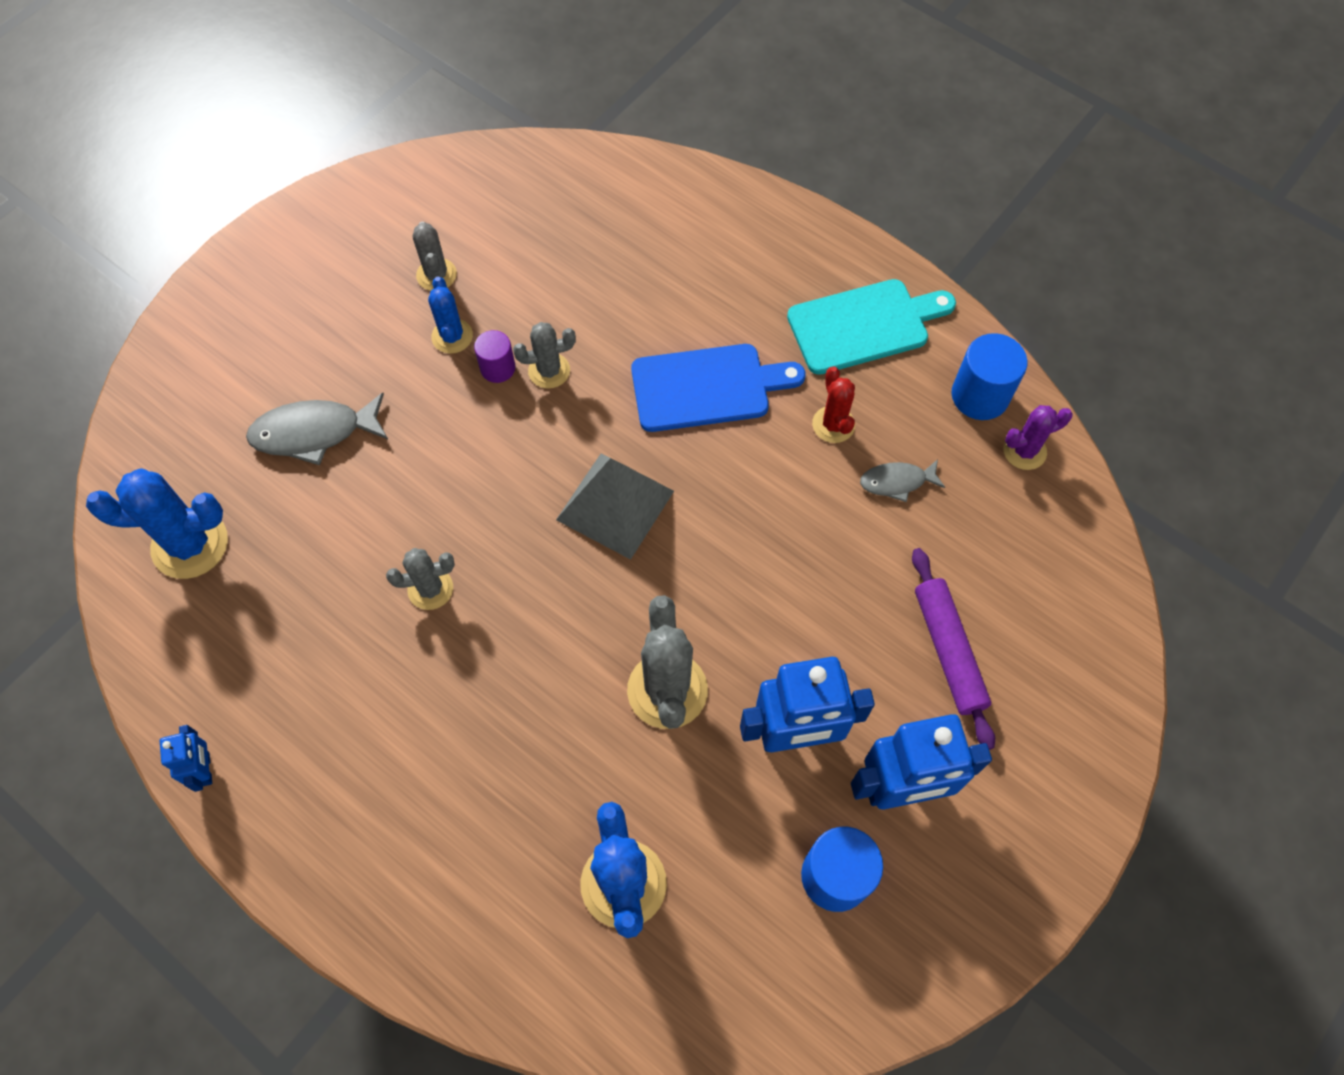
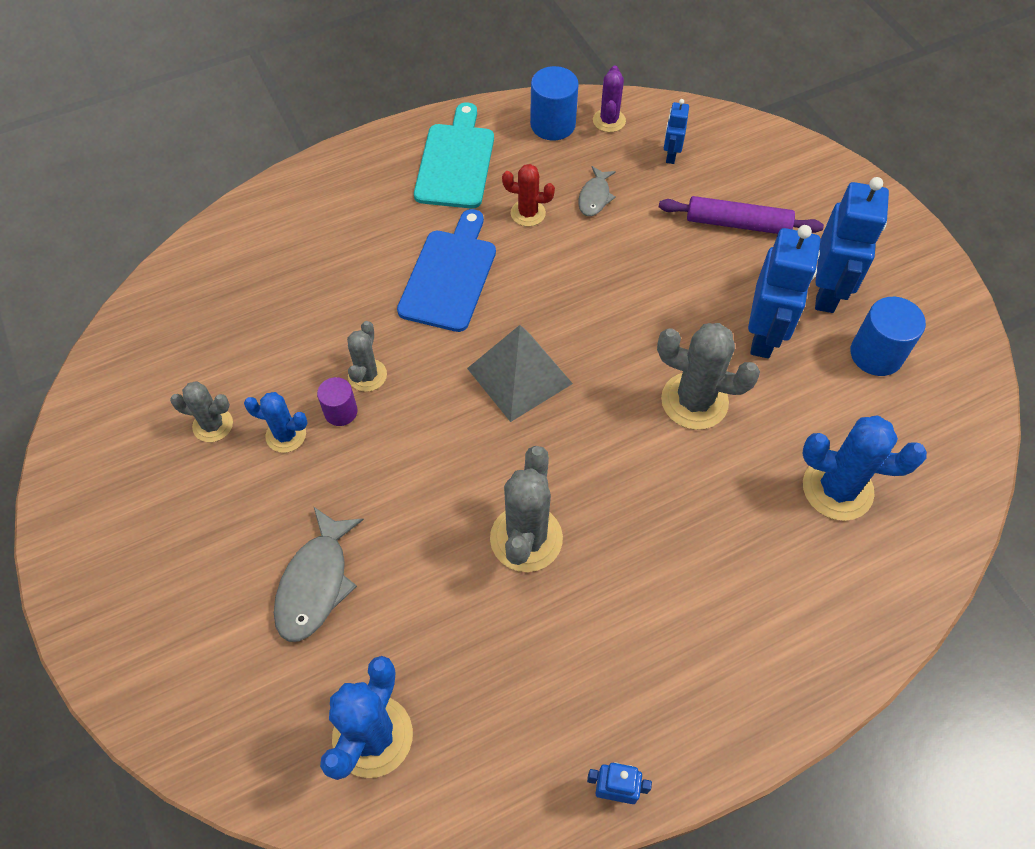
camera: 65 degrees left, 5 degrees down
(430, 589) = (526, 538): grey cactus -> grey cactus, size x1.70
(1012, 538) = (670, 155): none -> blue robot

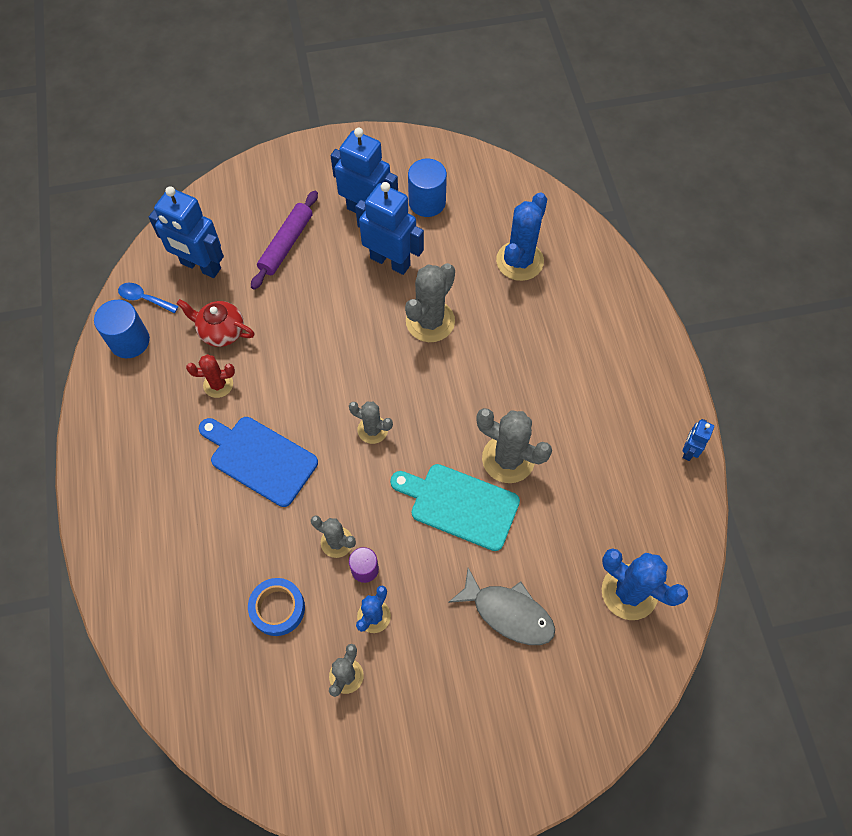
camera: 75 degrees left, 5 degrees up
(279, 340) = (277, 608): none -> blue tape
(456, 162) = (138, 426): turquoise cutting board -> turquoise cutting board (460, 505)
(519, 375) = (372, 430): grey pyramid -> grey cactus
(528, 213) = (218, 384): red cactus -> red cactus turned 60 degrees clockwise
(595, 197) = (221, 331): grey fish -> red teapot
(609, 121) = (144, 298): purple cactus -> blue spoon
(670, 155) = (200, 266): blue robot -> blue robot, size x2.03

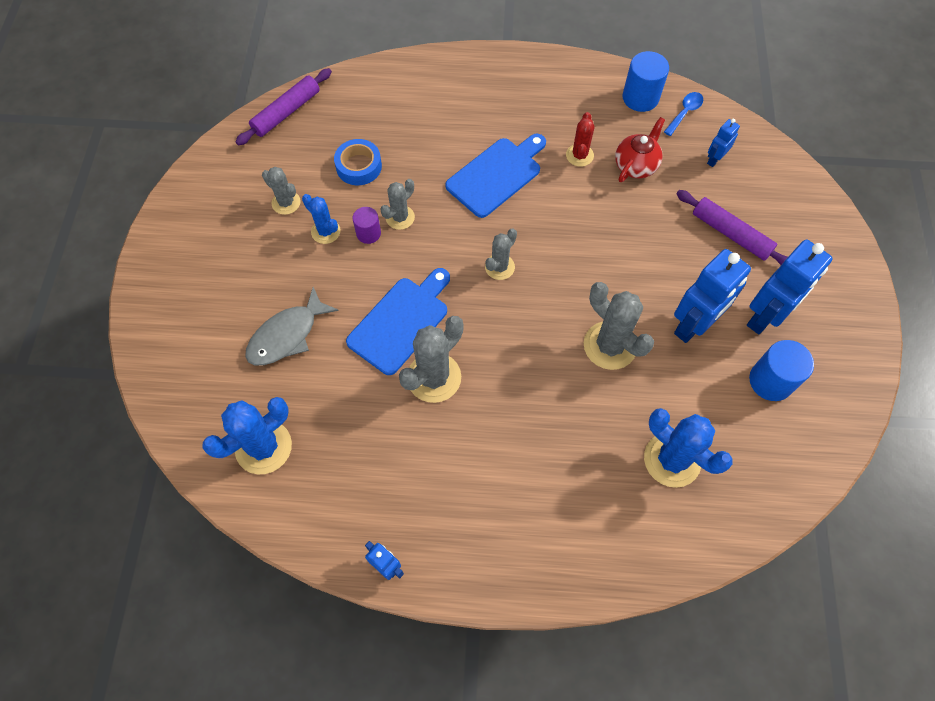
camera: 105 degrees right, 0 degrees up
(200, 266) = (714, 159): blue robot -> blue robot, size x0.49
(212, 726) = (286, 112): none -> purple rolling pin
(460, 505) = (401, 322): turquoise cutting board -> blue cutting board

